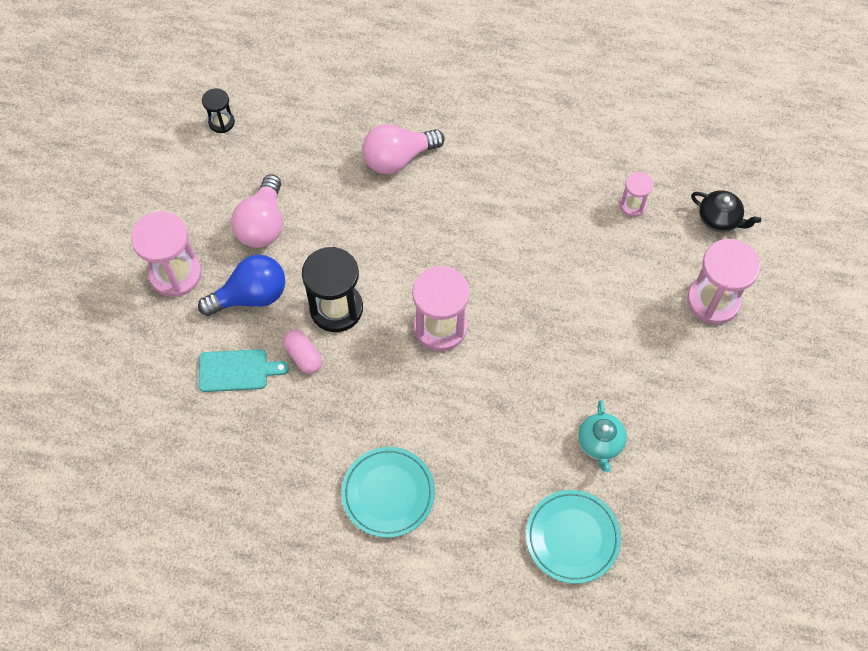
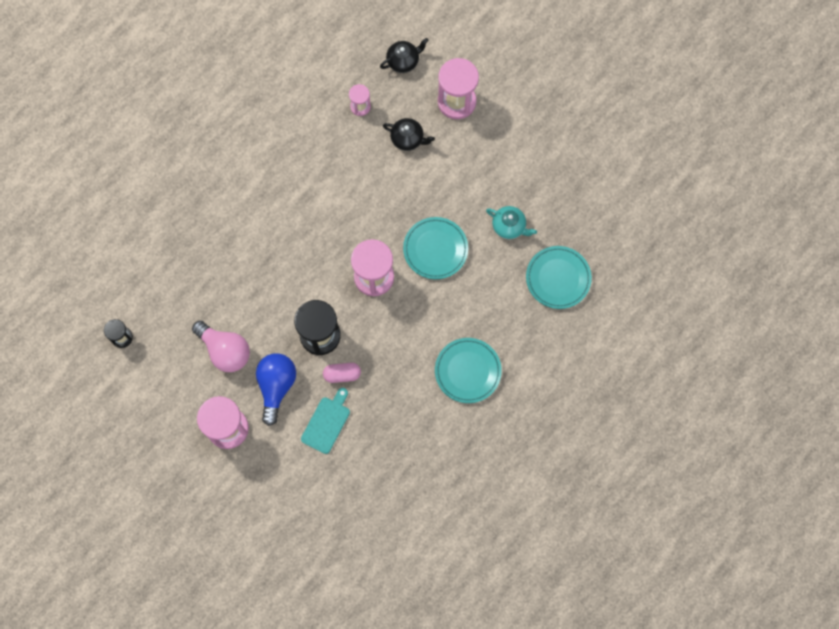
camera: 60 degrees left, 10 degrees up
(398, 158) = (229, 234): pink light bulb -> none
(517, 375) = (435, 249): none -> turquoise plate
(630, 273) = (408, 139): none -> black teapot

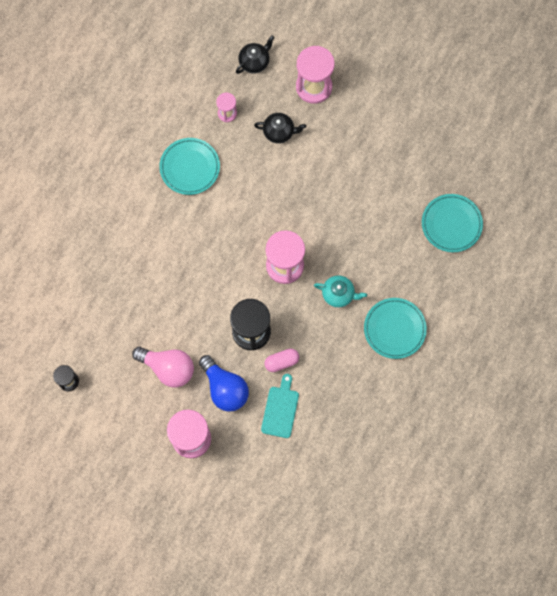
camera: 15 degrees left, 0 degrees up
(276, 386) = (225, 388): blue light bulb -> blue light bulb turned 150 degrees clockwise
(435, 249) = (333, 226): turquoise plate -> turquoise plate (190, 167)
(509, 226) = (394, 188): turquoise teapot -> turquoise teapot (338, 294)

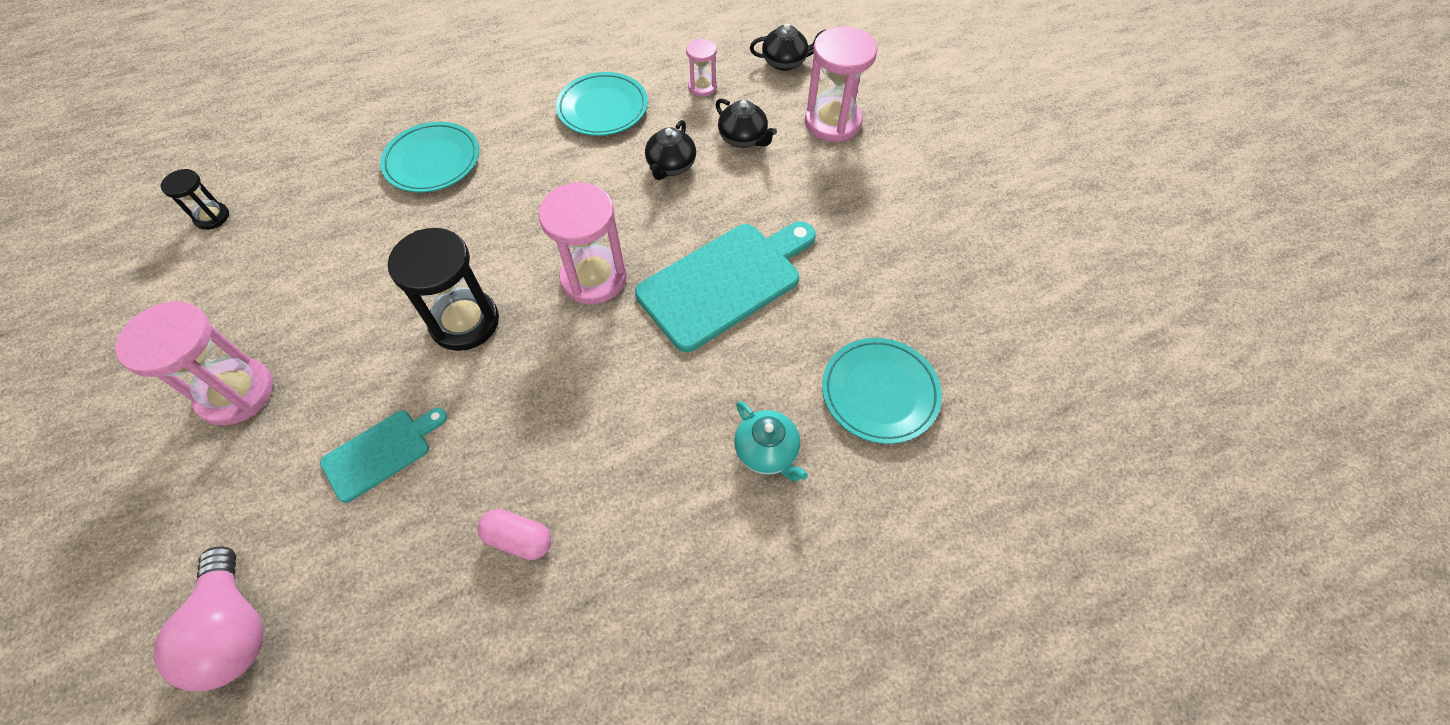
camera: 40 degrees right, 15 degrees down
(168, 368) = (322, 287): pink light bulb -> pink light bulb (234, 630)
(225, 388) = (351, 365): blue light bulb -> none
(260, 177) = (671, 166): none -> black teapot
(281, 362) = (456, 390): pink capsule -> pink capsule (519, 539)
(338, 294) = (624, 363): turquoise teapot -> turquoise teapot (767, 452)
(344, 221) = (725, 282): none -> turquoise cutting board
(394, 329) = (655, 473): turquoise plate -> turquoise plate (432, 161)

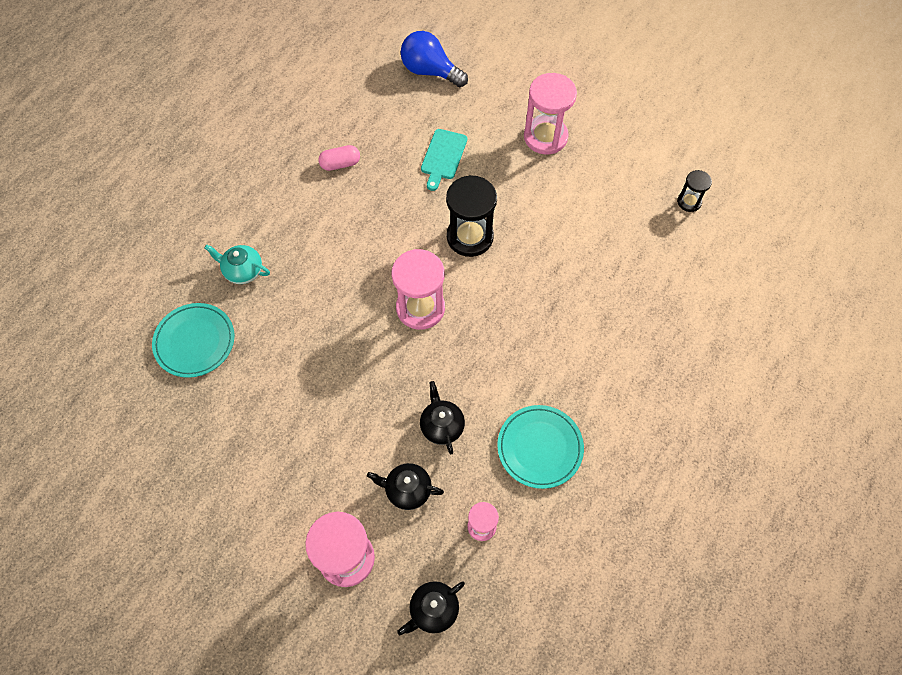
camera: 145 degrees right, 5 degrees up
(234, 630) = (430, 71): pink light bulb -> blue light bulb
(432, 161) = (609, 321): turquoise plate -> none
(725, 282) = (335, 356): turquoise cutting board -> none

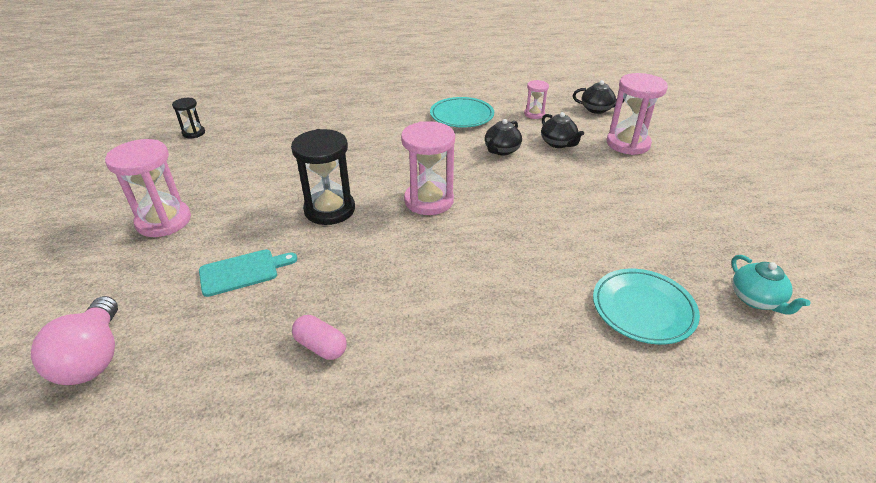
camera: 130 degrees left, 25 degrees down
(243, 271) = (538, 330): turquoise teapot -> turquoise teapot (756, 299)
(430, 71) = (93, 358): blue light bulb -> pink light bulb

